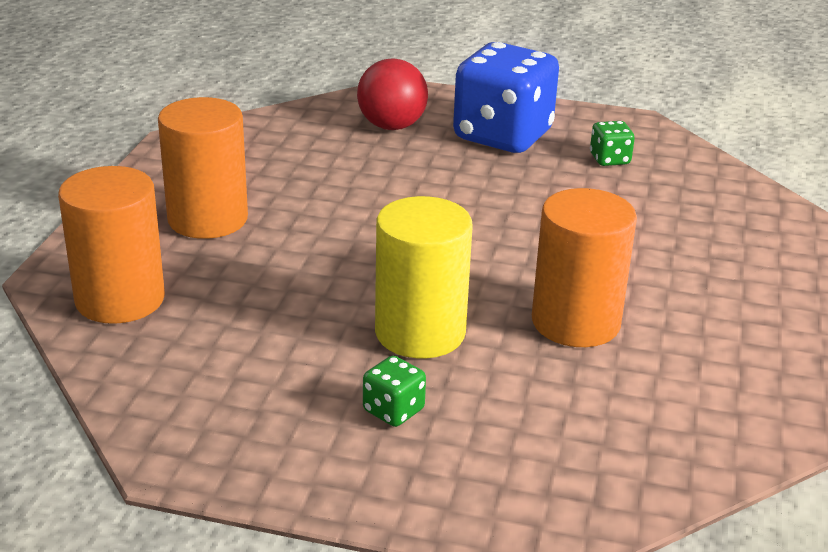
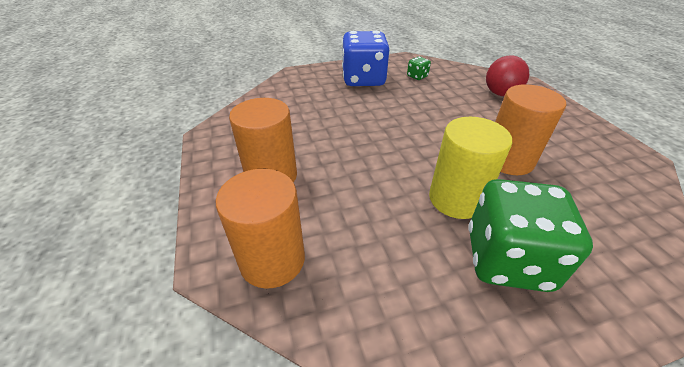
camera: 30 degrees left, 10 degrees up
(391, 126) = (310, 90): red ball -> red ball (500, 94)
(393, 410) = (507, 259): green dice -> green dice, size x2.40

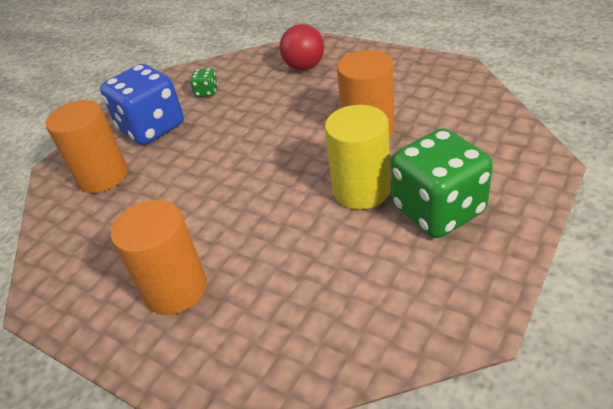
camera: 35 degrees left, 0 degrees up
(272, 260) = (269, 352): orange cylinder -> orange cylinder (103, 176)

